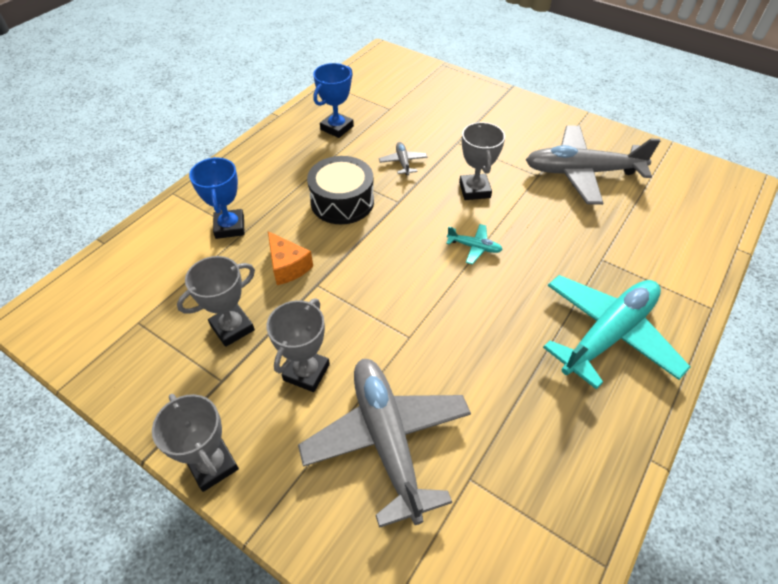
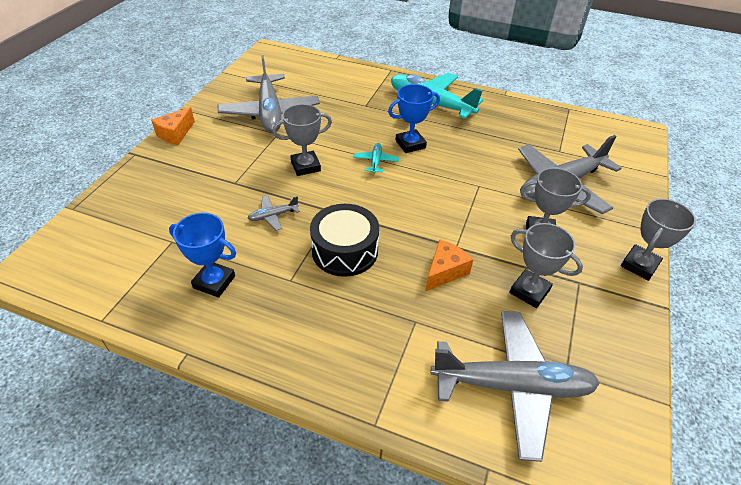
camera: 105 degrees left, 5 degrees down
(149, 278) = (512, 386): none -> grey plane
(230, 227) = (412, 336): blue trophy -> blue trophy (410, 144)
(540, 109) = (175, 134): none -> orange cheese

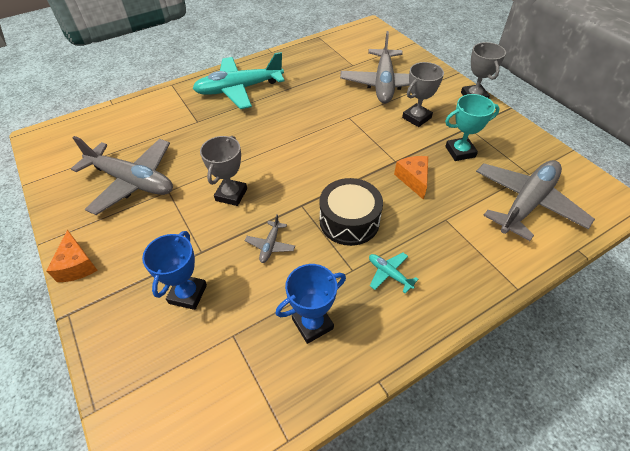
camera: 50 degrees left, 5 degrees up
(376, 162) = (270, 152): turquoise plane -> turquoise plane (389, 274)
(410, 144) = (271, 124): blue trophy -> blue trophy (188, 294)
(529, 291) = (460, 152): grey trophy -> turquoise trophy

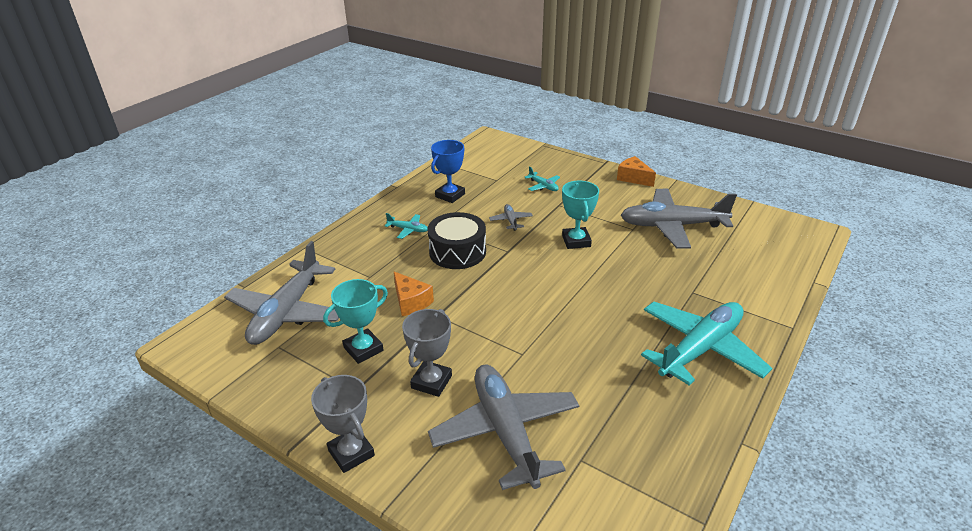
camera: 155 degrees right, 15 degrees down
(188, 294) = (543, 186): blue trophy -> turquoise plane
(231, 194) = (576, 241): grey trophy -> turquoise trophy

